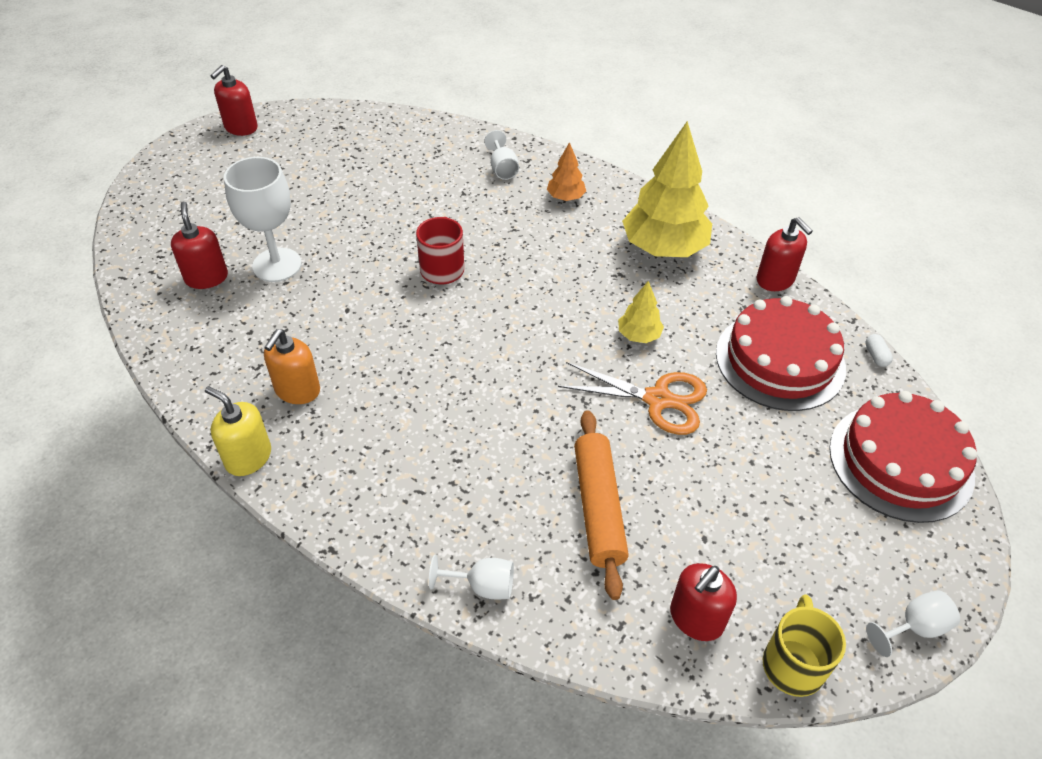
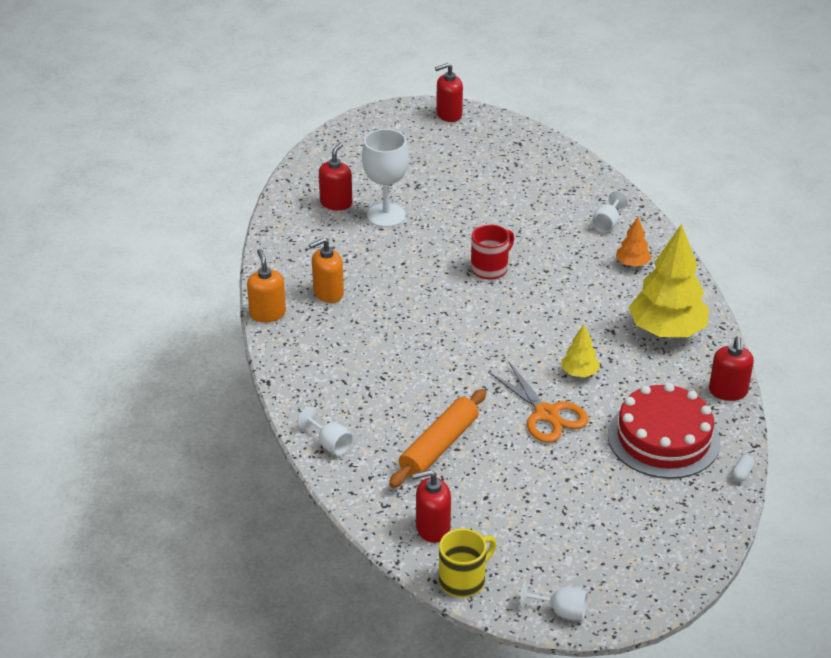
camera: 40 degrees right, 10 degrees down
(248, 457) = (267, 313): yellow soap dispenser -> orange soap dispenser
(900, 461) = (672, 536): red cake -> none

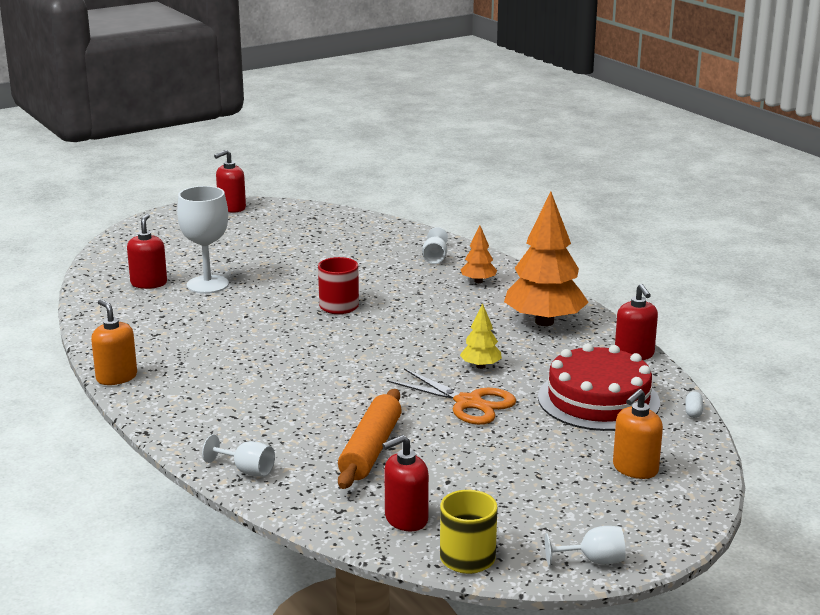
camera: 20 degrees left, 15 degrees down
(328, 293) = (177, 350): orange soap dispenser -> orange soap dispenser (635, 469)
(666, 331) = (544, 322): yellow tree -> orange tree

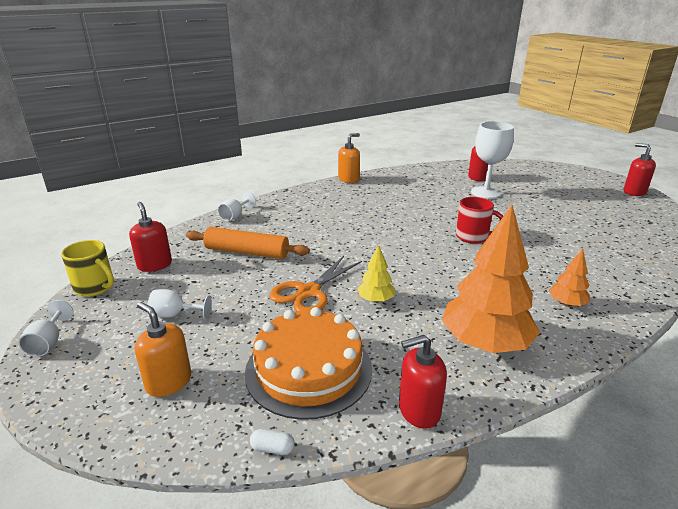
camera: 90 degrees right, 5 degrees up
(435, 258) = (608, 279): white goblet -> white goblet (175, 315)
(598, 400) = (308, 369): red cake -> orange cake

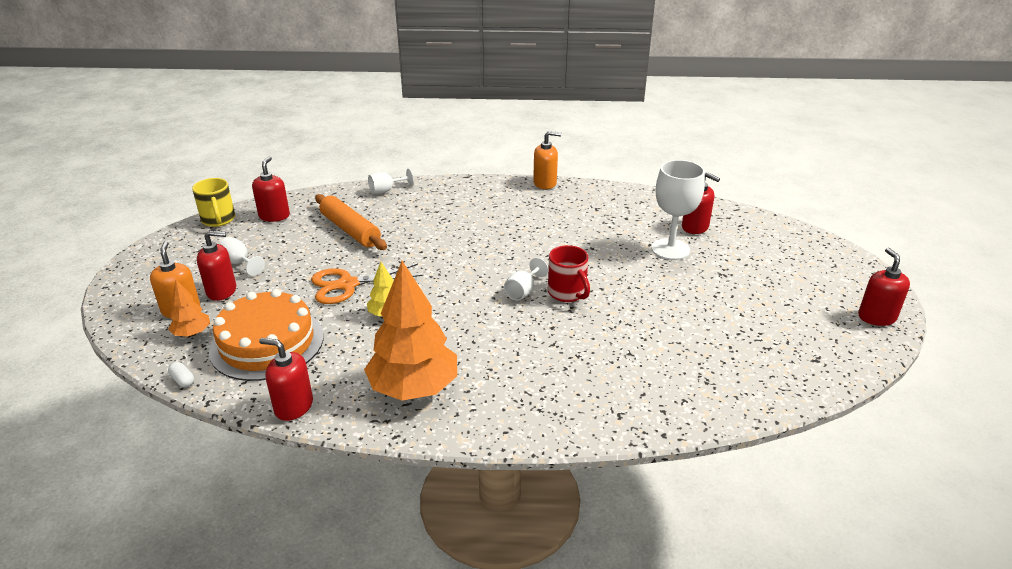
camera: 35 degrees right, 5 degrees up
(48, 343) = (151, 251): white goblet -> white goblet (523, 291)
(191, 345) = (222, 291): none -> red soap dispenser
(566, 304) = (542, 393): orange tree -> orange tree (192, 333)

